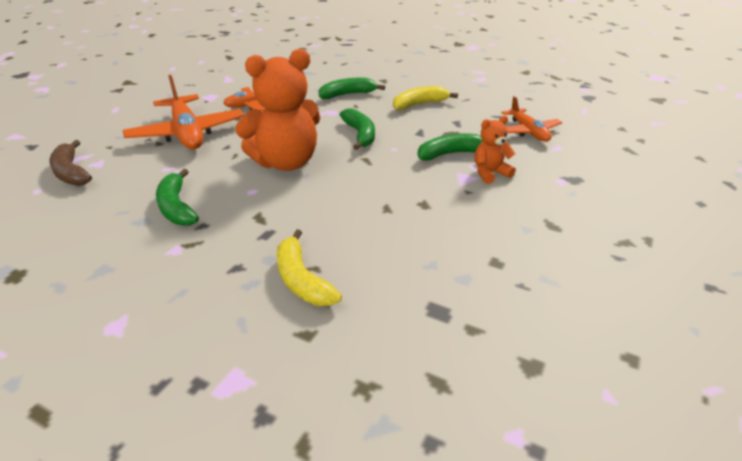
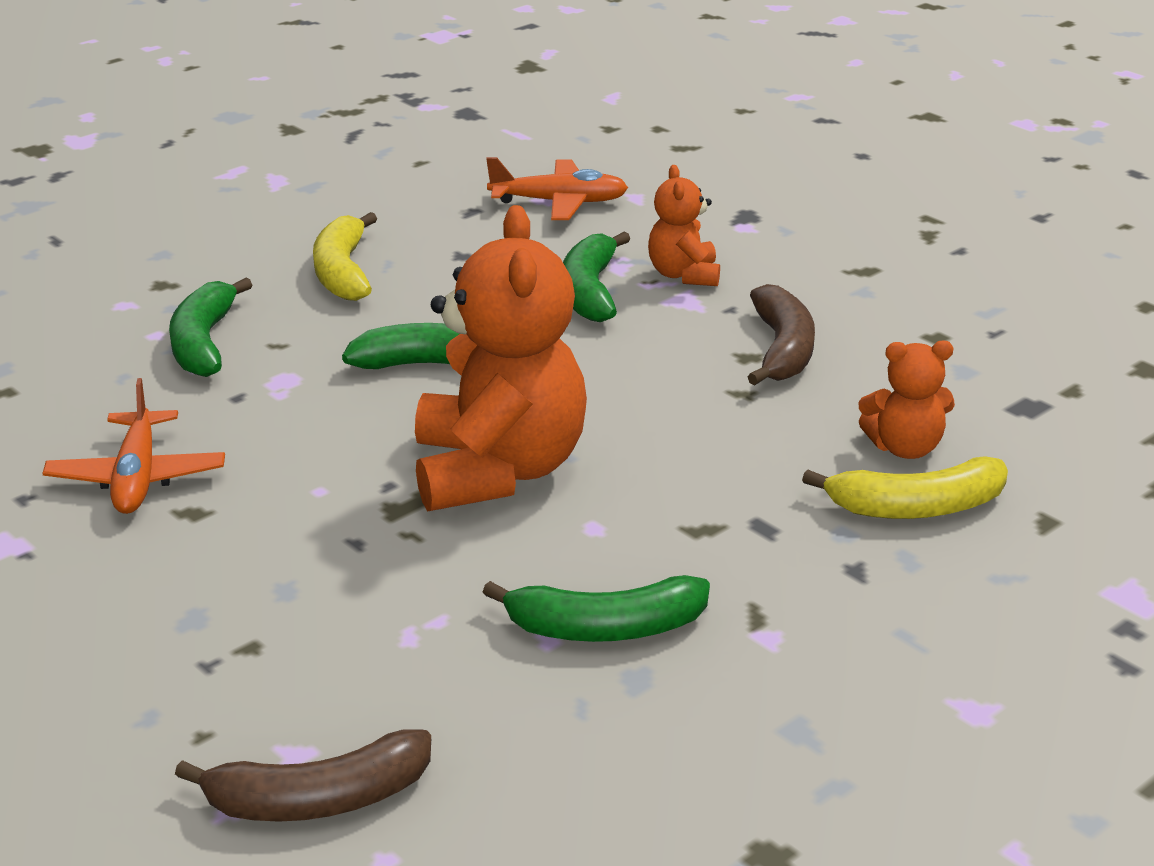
camera: 70 degrees left, 5 degrees down
(187, 133) = (227, 596): orange plane -> none
(361, 267) = (905, 448): none -> orange teddy bear
(438, 213) = (782, 350): none -> brown banana

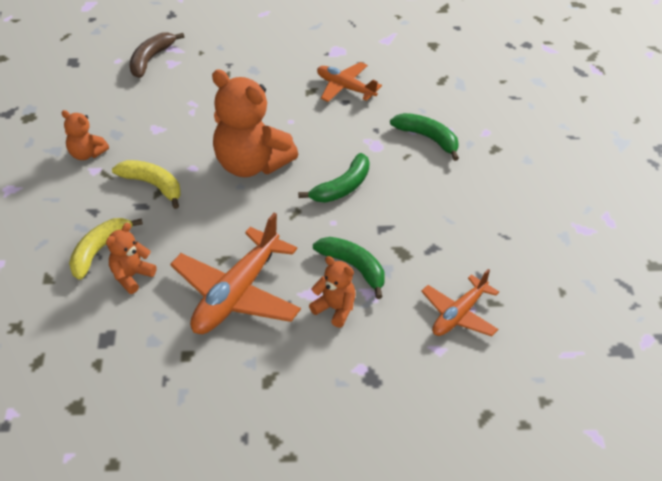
camera: 130 degrees right, 15 degrees up
(343, 272) = (454, 202): yellow banana -> yellow banana (153, 185)
(605, 628) = (143, 140): green banana -> none
(744, 677) = (86, 154): none -> orange teddy bear
(782, 350) = (237, 294): brown banana -> orange plane

